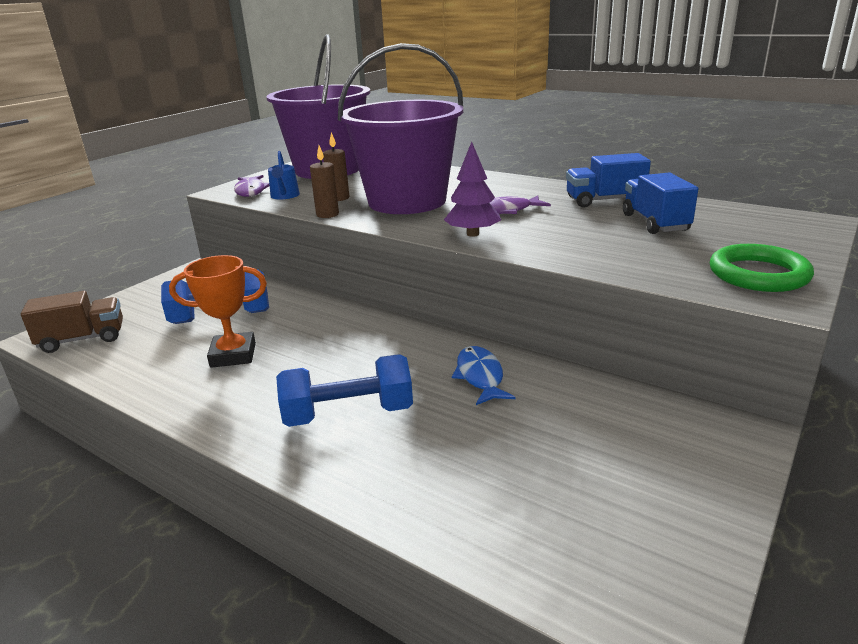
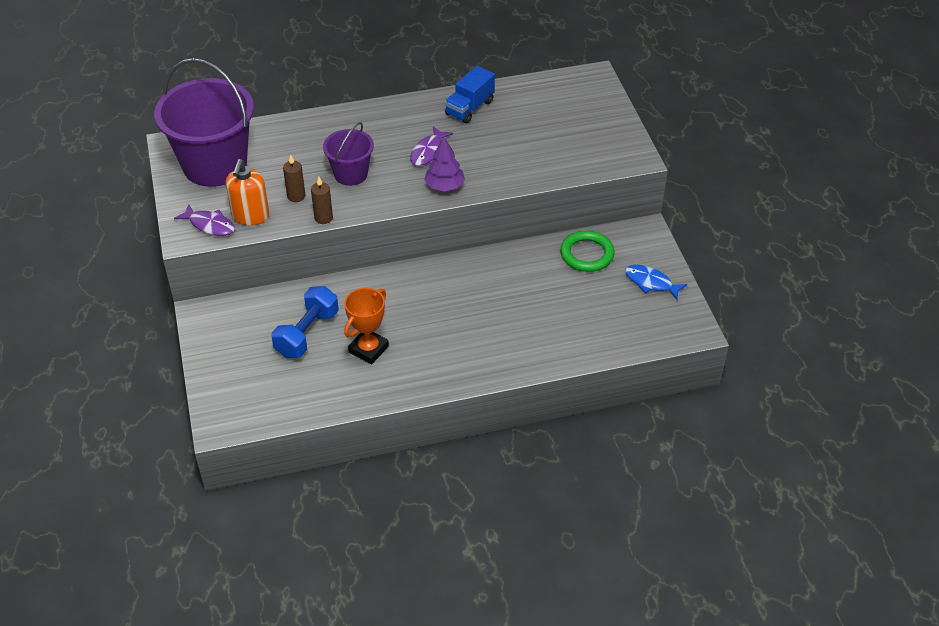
camera: 50 degrees left, 20 degrees up
(83, 339) = (252, 407): brown truck -> none
(284, 196) = (250, 216): blue watering can -> orange soap dispenser
(348, 414) = (487, 335): blue dumbbell -> none
(407, 201) = (351, 174): purple bucket -> purple bucket, size x0.52
(480, 376) = (513, 273): blue fish -> blue fish (651, 282)
(655, 223) = (523, 120): blue truck -> none
(758, 274) = (612, 144): green ring -> green ring (587, 254)

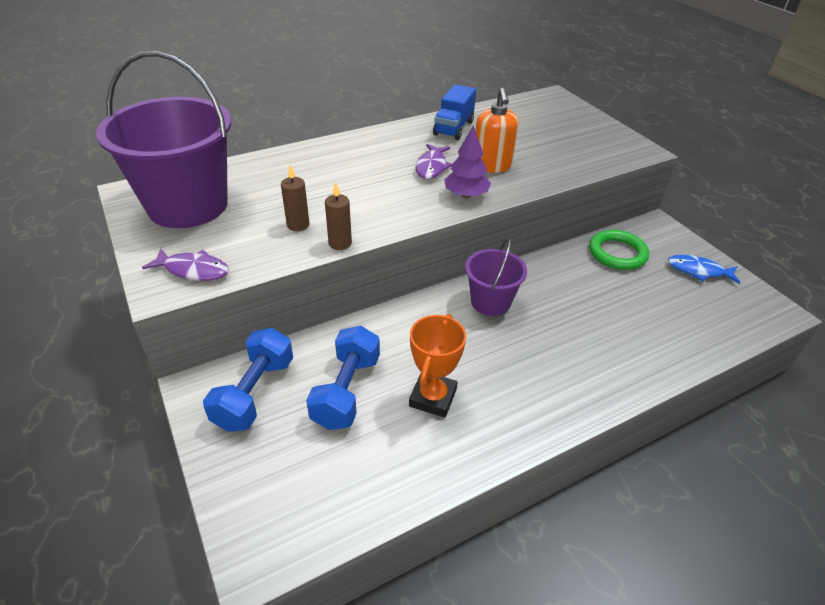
camera: 15 degrees left, 5 degrees down
(241, 324) = (254, 393): none -> blue dumbbell
(250, 216) = (246, 253): orange soap dispenser -> orange soap dispenser (491, 166)
(351, 174) = (355, 196): purple bucket -> purple bucket (490, 302)

